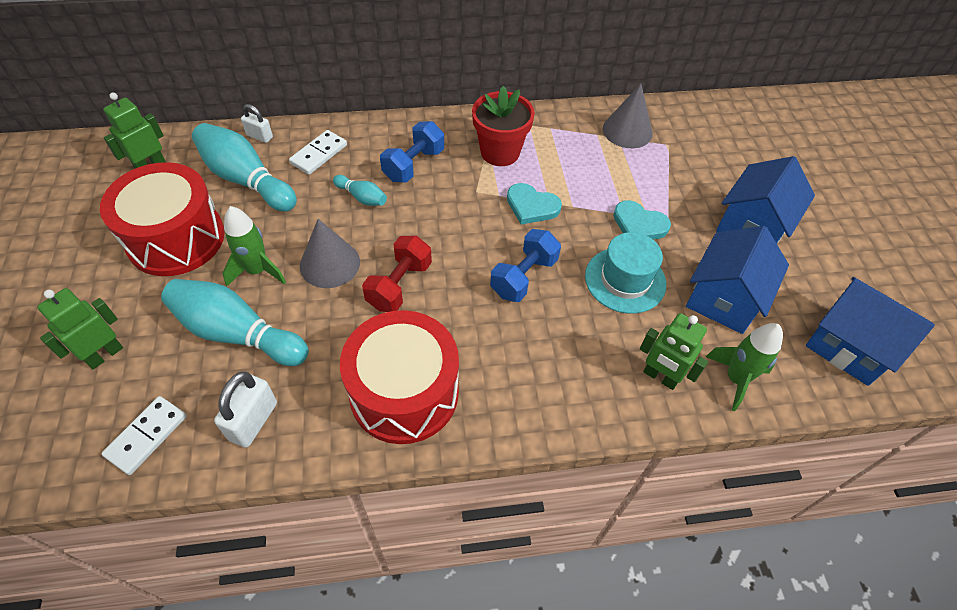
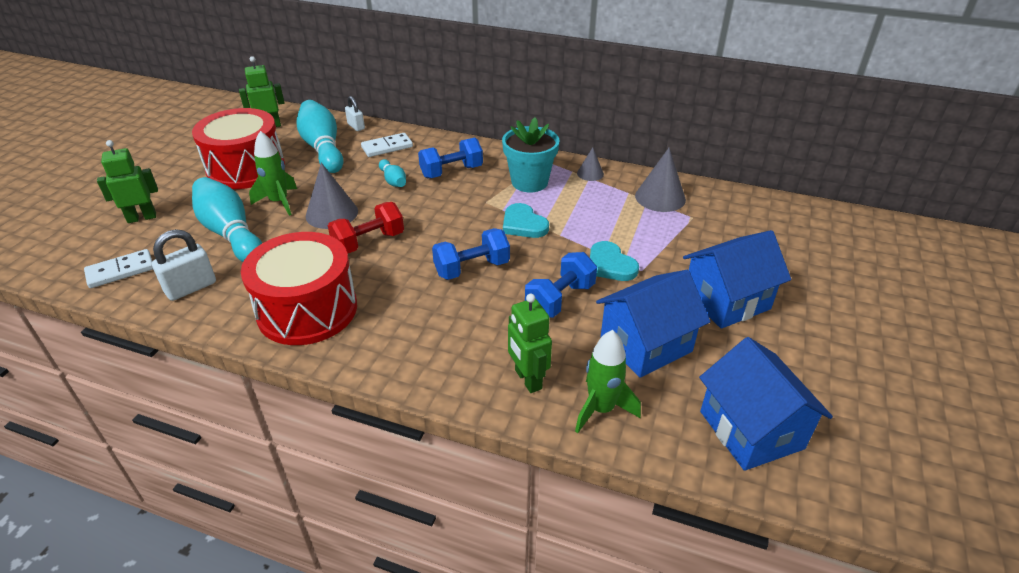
camera: 30 degrees right, 15 degrees down
(500, 152) = (529, 182): red flower pot -> turquoise flower pot
(548, 122) = (590, 173): none -> grey cone
(625, 280) = (560, 299): turquoise hat -> blue dumbbell

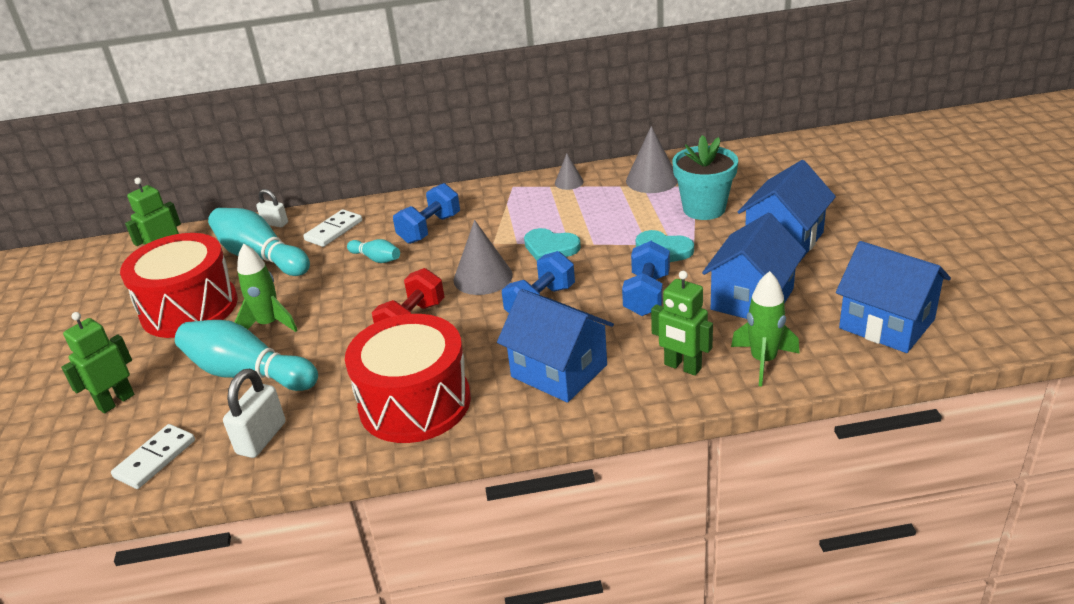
camera: 25 degrees left, 5 degrees down
(331, 213) = (342, 312): grey cone -> grey cone (483, 277)
(430, 334) = (559, 371): none -> blue house
(529, 182) = (518, 210): turquoise flower pot -> turquoise flower pot (704, 209)

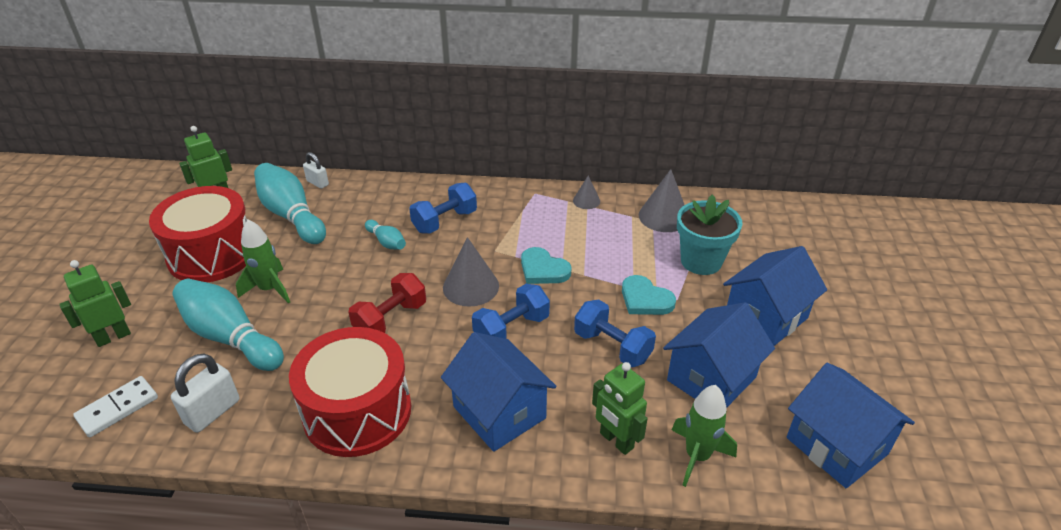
camera: 10 degrees right, 5 degrees up
(333, 230) = (363, 203): white domino -> none
(647, 295) = (612, 346): blue dumbbell -> blue dumbbell turned 75 degrees counterclockwise

